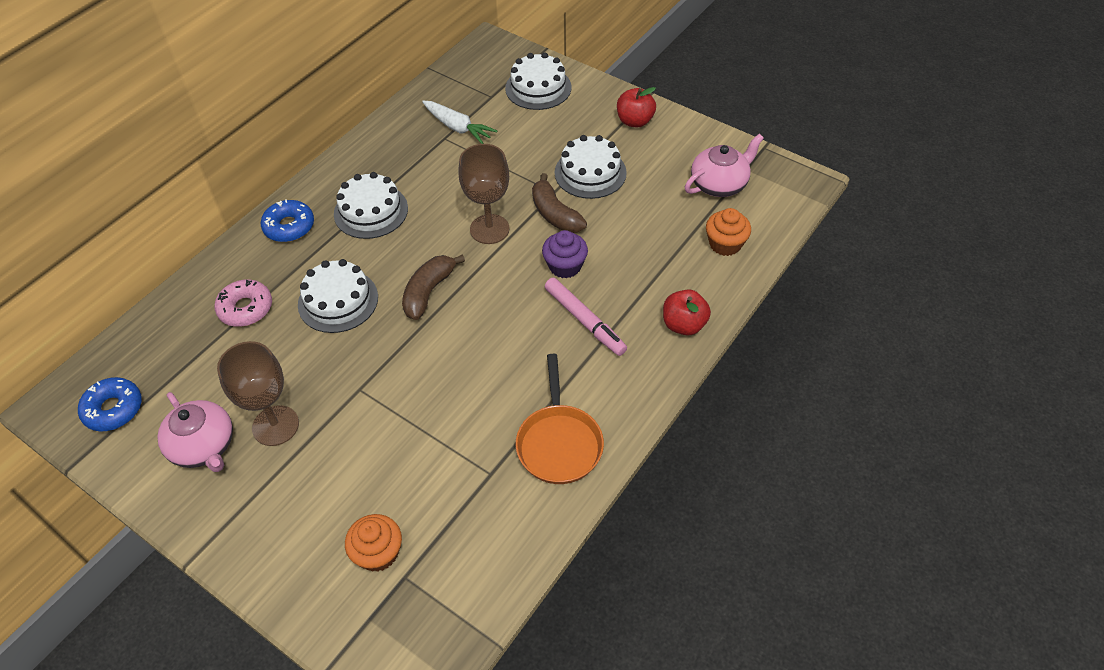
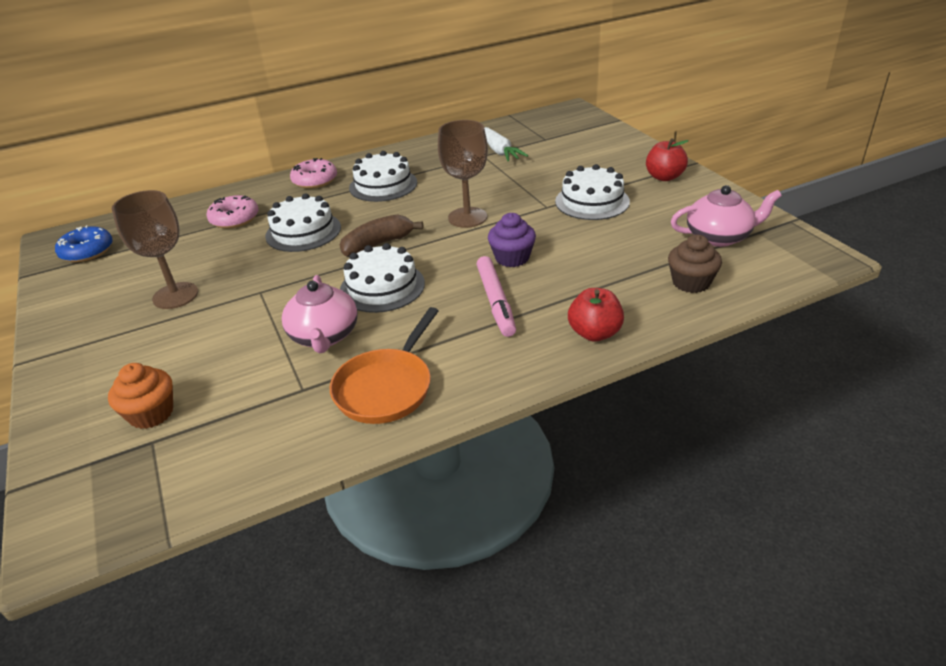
camera: 30 degrees right, 15 degrees down
(203, 446) = (114, 292): pink teapot -> pink teapot (324, 336)
(289, 227) = (315, 180): blue donut -> pink donut
(538, 88) = (591, 141): white cake -> white cake (382, 287)
(555, 214) = (534, 221): brown banana -> none
(725, 244) = (691, 282): orange cupcake -> brown cupcake

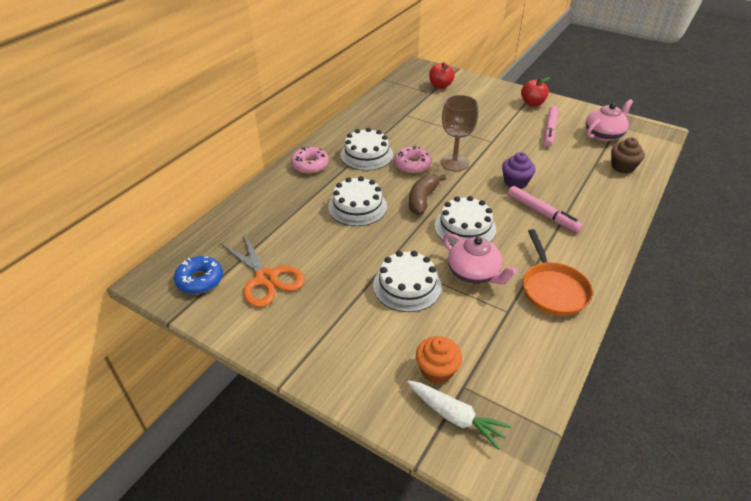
camera: 35 degrees left, 5 degrees up
(135, 269) = (266, 278): none -> orange scissors
(175, 295) = (330, 286): brown goblet -> none
(234, 219) = (289, 213): pink donut -> pink donut (412, 165)
(500, 151) = (413, 109): white carrot -> white carrot (456, 417)
(592, 201) = (513, 130): white cake -> white cake (407, 286)
(594, 333) = (614, 213): red apple -> red apple (440, 86)
(644, 212) = (550, 130): none -> pink marker

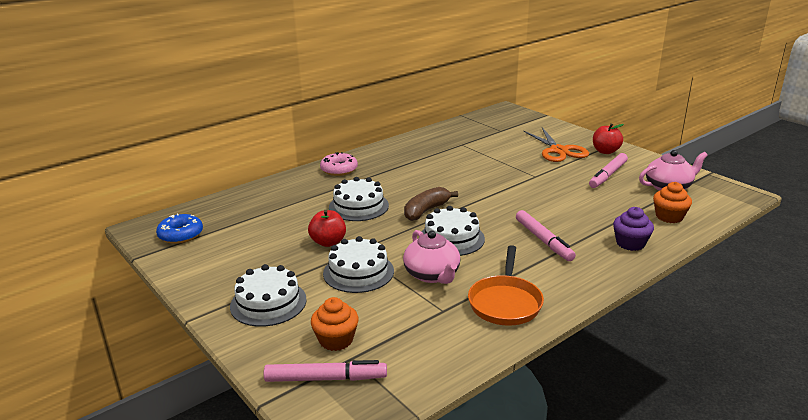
camera: 20 degrees right, 15 degrees down
(266, 278) = (236, 243): orange scissors -> orange scissors (558, 151)
(366, 155) = (398, 169): white cake -> white cake (268, 303)
(412, 165) = (437, 183): pink donut -> none
(440, 86) = (515, 126): red apple -> red apple (328, 242)
(454, 163) = (481, 187): brown goblet -> none
(456, 417) = (326, 378): white carrot -> pink marker
(515, 182) = (534, 211): purple cupcake -> purple cupcake (630, 243)
(622, 167) = (669, 217): brown cupcake -> orange cupcake

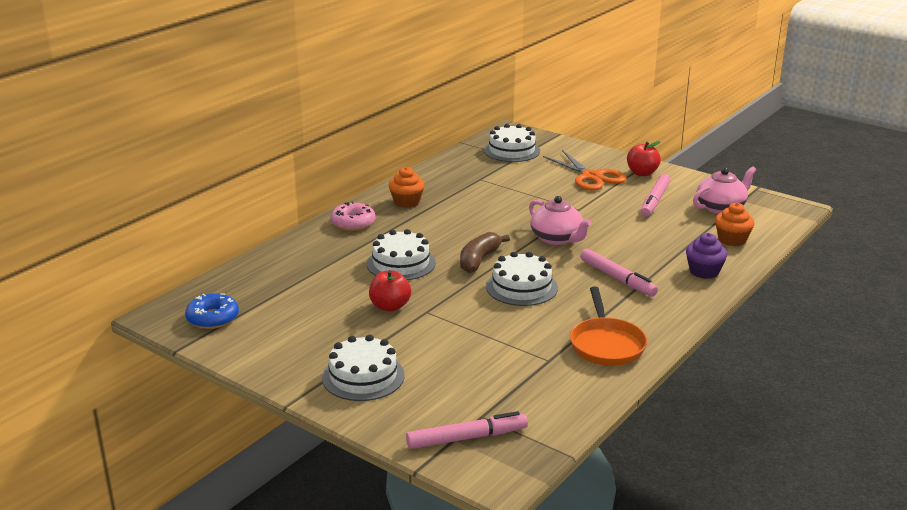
camera: 15 degrees left, 0 degrees up
(336, 340) = (456, 402): orange cupcake -> orange cupcake (406, 202)
(358, 272) = (441, 334): white cake -> white cake (512, 150)
(432, 275) = (520, 327): pink teapot -> pink teapot (557, 238)

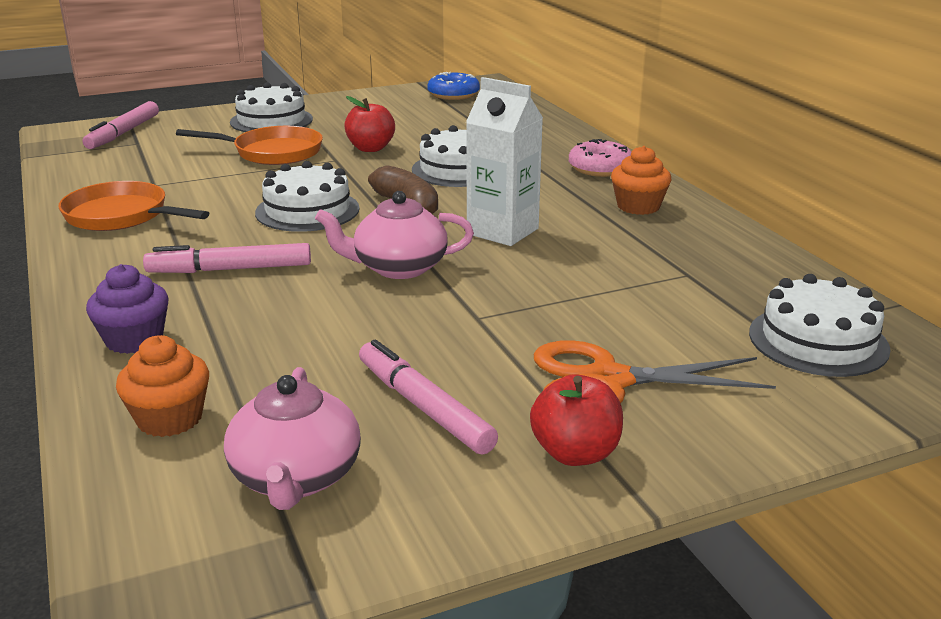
camera: 120 degrees right, 0 degrees up
(438, 341) = (272, 152): none -> orange pan
(482, 226) = (502, 231): none -> white carton

